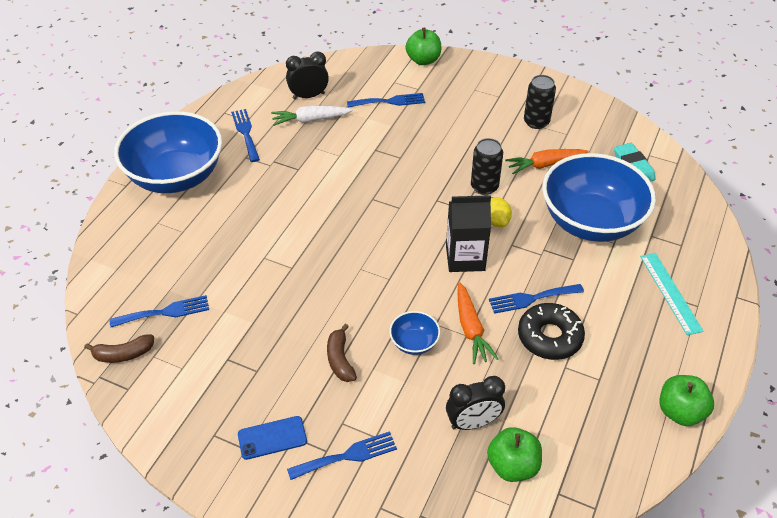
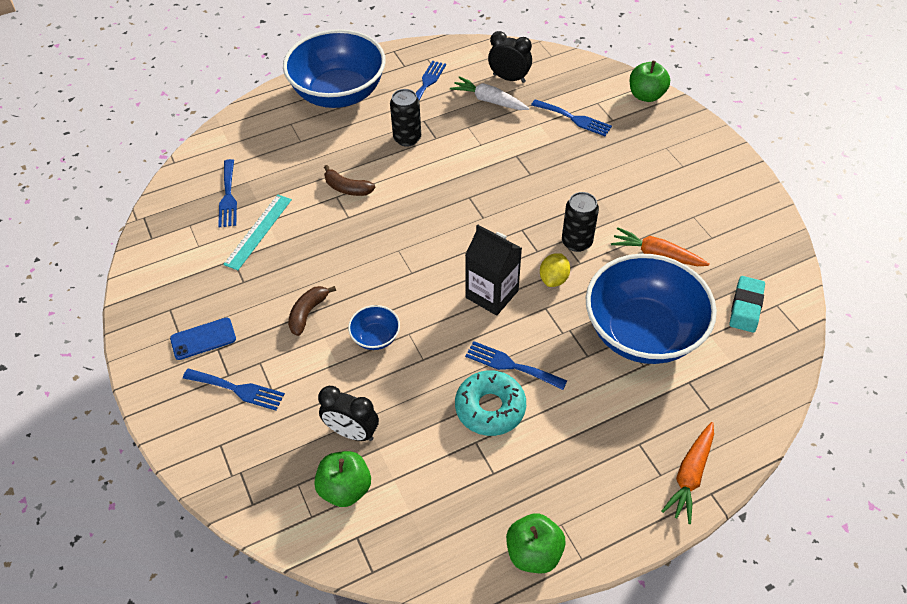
camera: 40 degrees right, 5 degrees up
(123, 354) = (172, 211): brown banana -> brown banana (347, 188)
(165, 312) = (228, 196): blue fork -> blue fork turned 60 degrees clockwise
(272, 438) = (203, 339): blue phone -> blue phone turned 45 degrees counterclockwise
(471, 329) = (432, 357): orange carrot -> orange carrot (690, 476)
(536, 122) = (693, 210): black can -> black can (407, 138)
(549, 337) = (490, 408): black donut -> turquoise donut
(670, 292) = (646, 445): turquoise ruler -> turquoise ruler (258, 231)

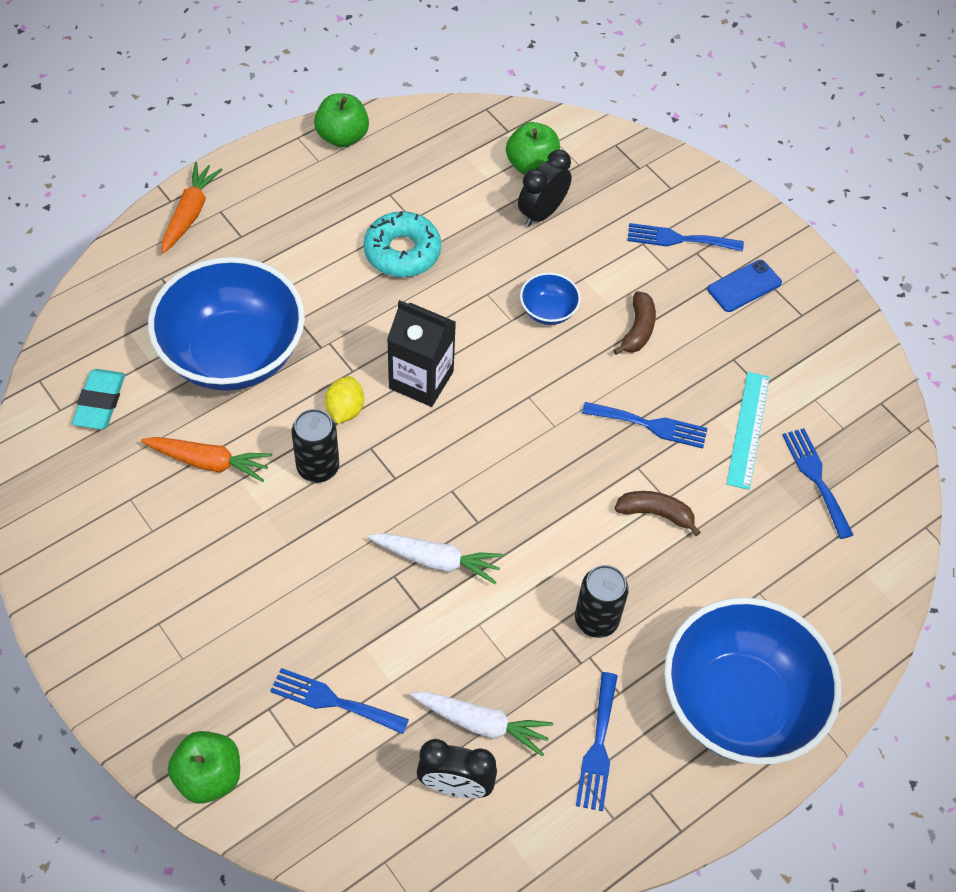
camera: 165 degrees right, 5 degrees up
(352, 432) = (542, 213): black clock -> black clock turned 60 degrees counterclockwise
(500, 179) = (437, 560): none -> white carrot
(511, 365) = (385, 298): blue fork -> blue fork (650, 425)

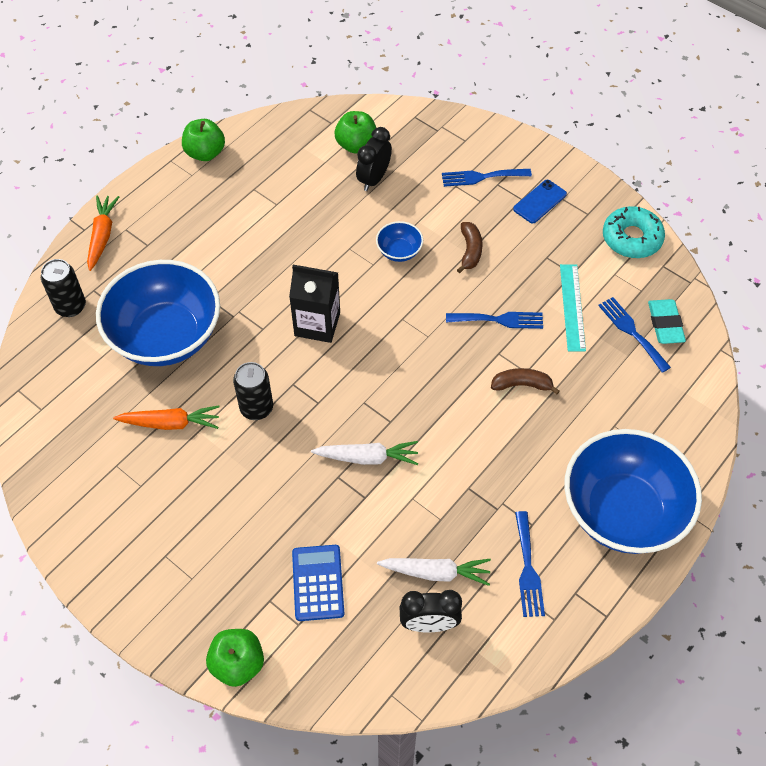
camera: 10 degrees left, 0 degrees up
(100, 402) = (71, 396): turquoise eraser -> turquoise eraser (665, 324)
(333, 701) = (318, 583): blue fork -> blue calculator
(345, 410) = (265, 359): yellow lemon -> none
(402, 252) = (276, 230): turquoise donut -> turquoise donut (631, 238)
(596, 620) = (500, 474): black can -> black can (70, 306)

